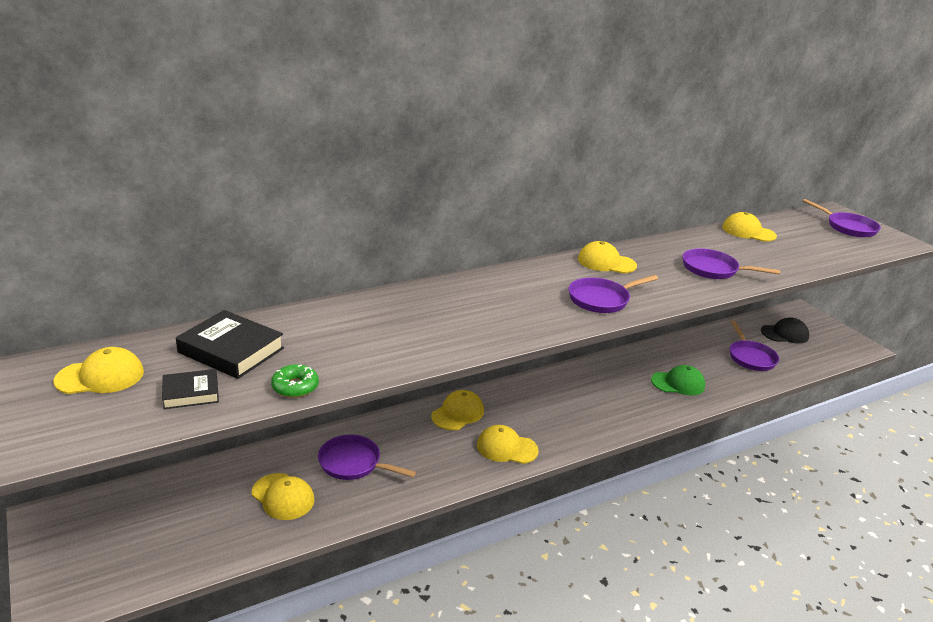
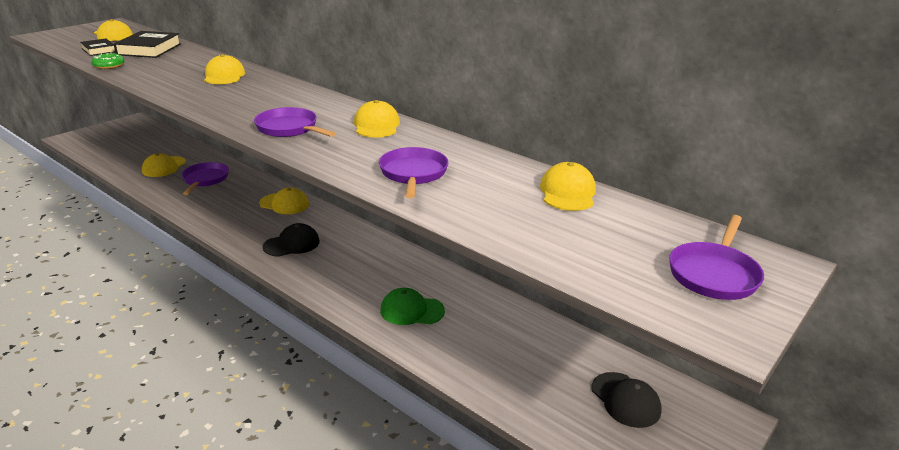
camera: 70 degrees right, 0 degrees up
(506, 448) = (246, 230): yellow cap -> yellow cap (224, 76)
(549, 423) = (292, 244): none -> black cap
(678, 383) = (412, 310): green cap -> green cap turned 120 degrees clockwise
(750, 357) = (522, 366): purple pan -> none

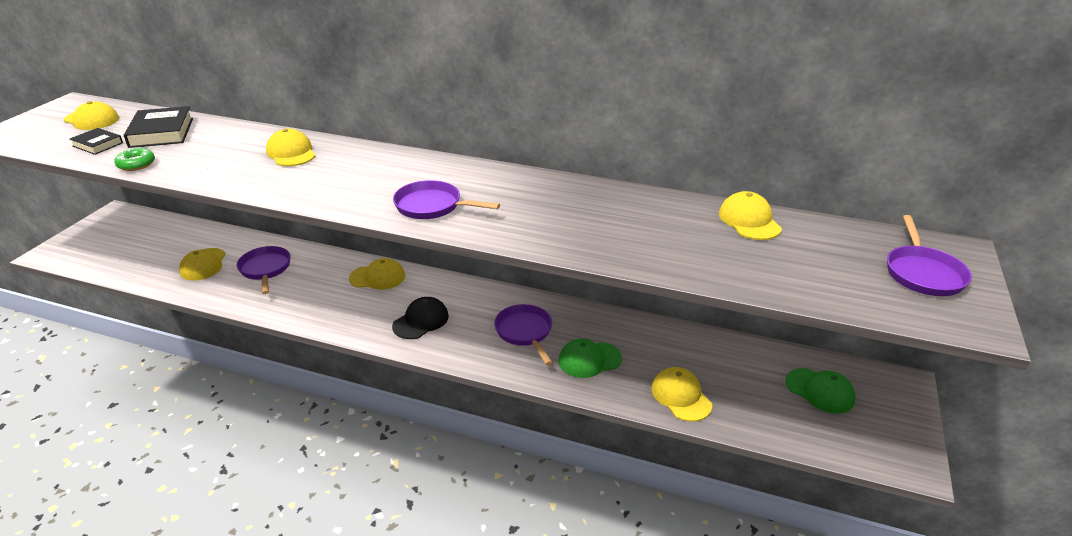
camera: 20 degrees left, 5 degrees up
(376, 125) = (514, 183): yellow cap -> yellow cap (681, 396)
(413, 174) = (602, 232): purple pan -> purple pan (525, 332)
(625, 400) = (820, 391): black cap -> green cap

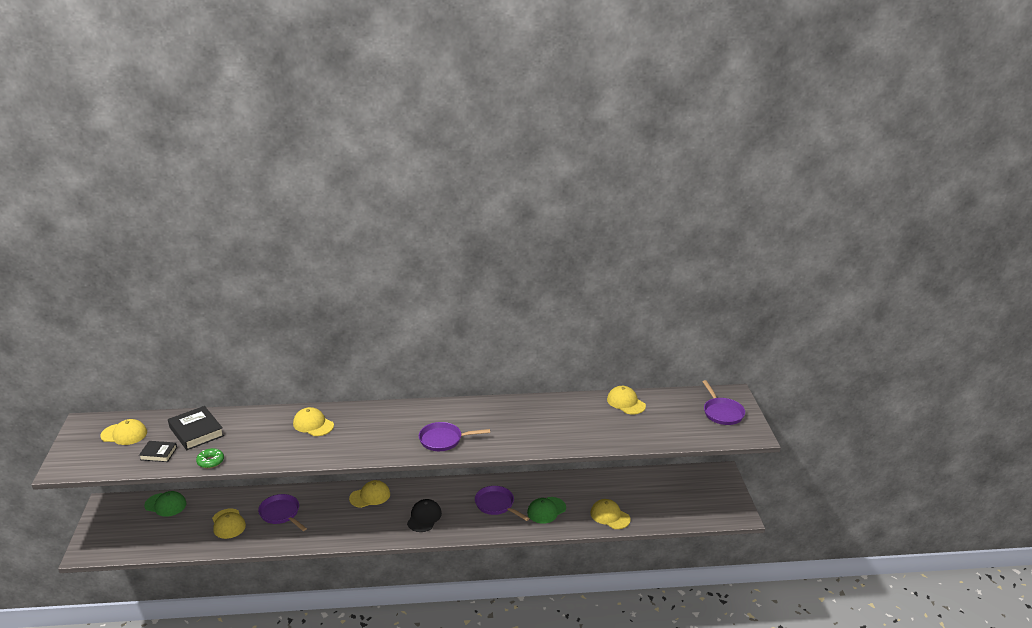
camera: 25 degrees left, 5 degrees down
(820, 391) = (681, 490): green cap -> green cap (165, 505)

